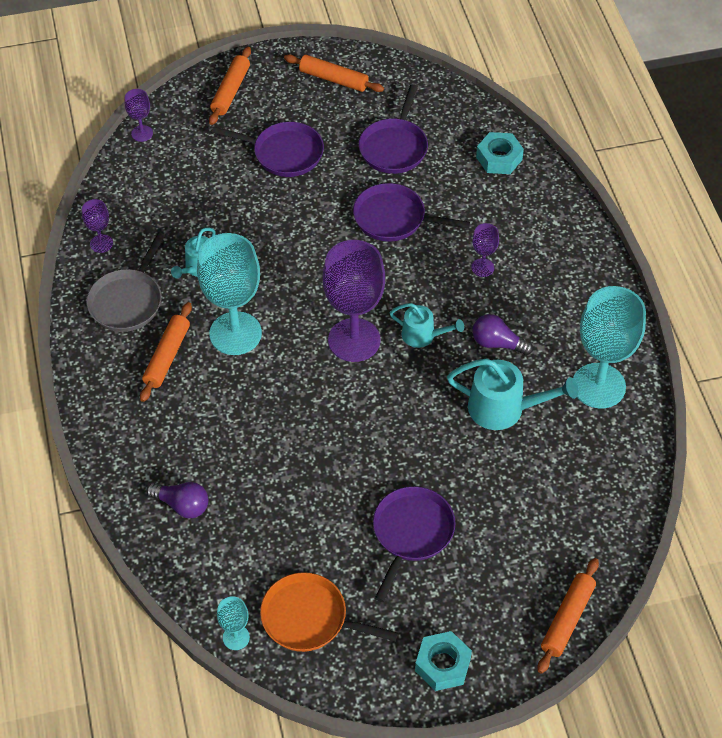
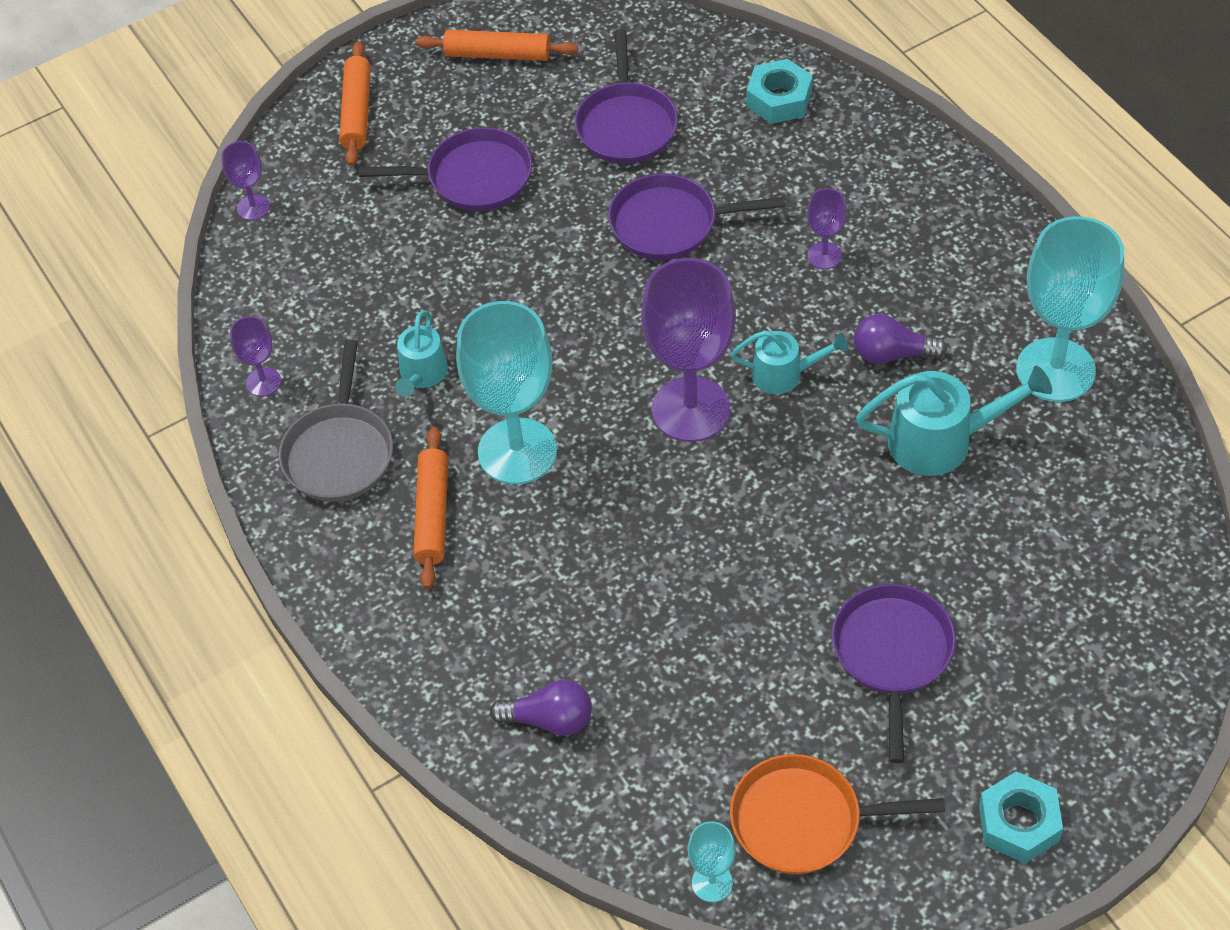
camera: 15 degrees left, 0 degrees up
(567, 619) = (1159, 703): orange rolling pin -> none

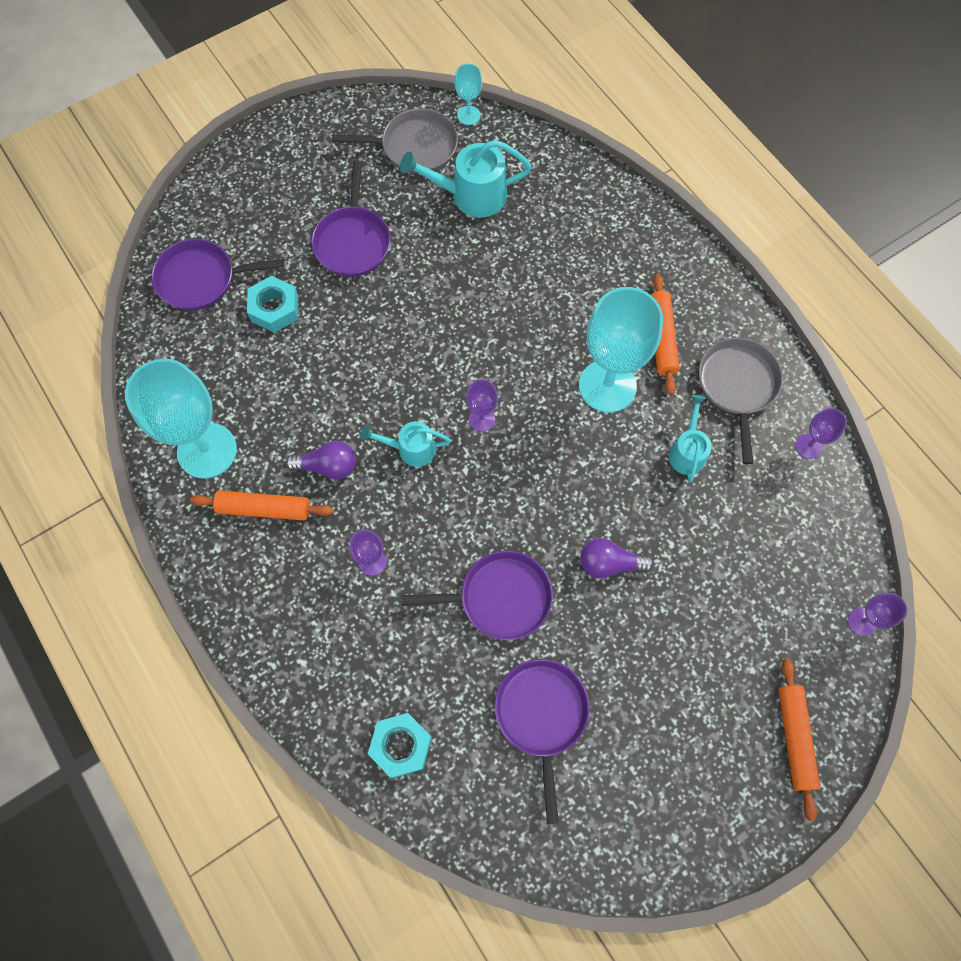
camera: 175 degrees right, 15 degrees up
(473, 177) = (674, 653): purple pan -> purple pan (201, 279)
(497, 54) = (671, 814): orange rolling pin -> orange rolling pin (264, 509)
(549, 719) = (568, 202): purple light bulb -> purple light bulb (609, 563)
(690, 409) = (481, 419): purple goblet -> purple goblet, size x0.45
(804, 820) = (415, 147): orange pan -> grey pan
(942, 441) = (300, 392): turquoise watering can -> turquoise watering can (470, 195)
(1018, 823) = (291, 145): turquoise nut -> turquoise nut (274, 309)

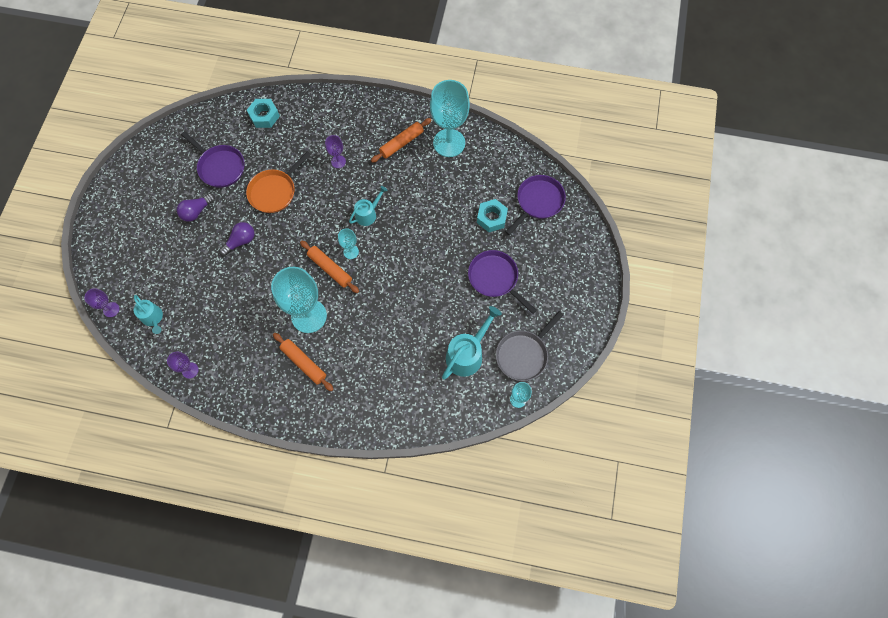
camera: 135 degrees right, 0 degrees up
(328, 466) = (394, 178): purple light bulb -> purple light bulb (196, 211)
(481, 419) = (351, 252): purple goblet -> turquoise goblet
(499, 598) = (274, 191): purple pan -> orange pan
(687, 451) = (246, 318): turquoise watering can -> turquoise watering can (153, 318)
(737, 386) = (247, 371): grey pan -> none
(794, 738) = (111, 240): orange rolling pin -> orange rolling pin (330, 269)

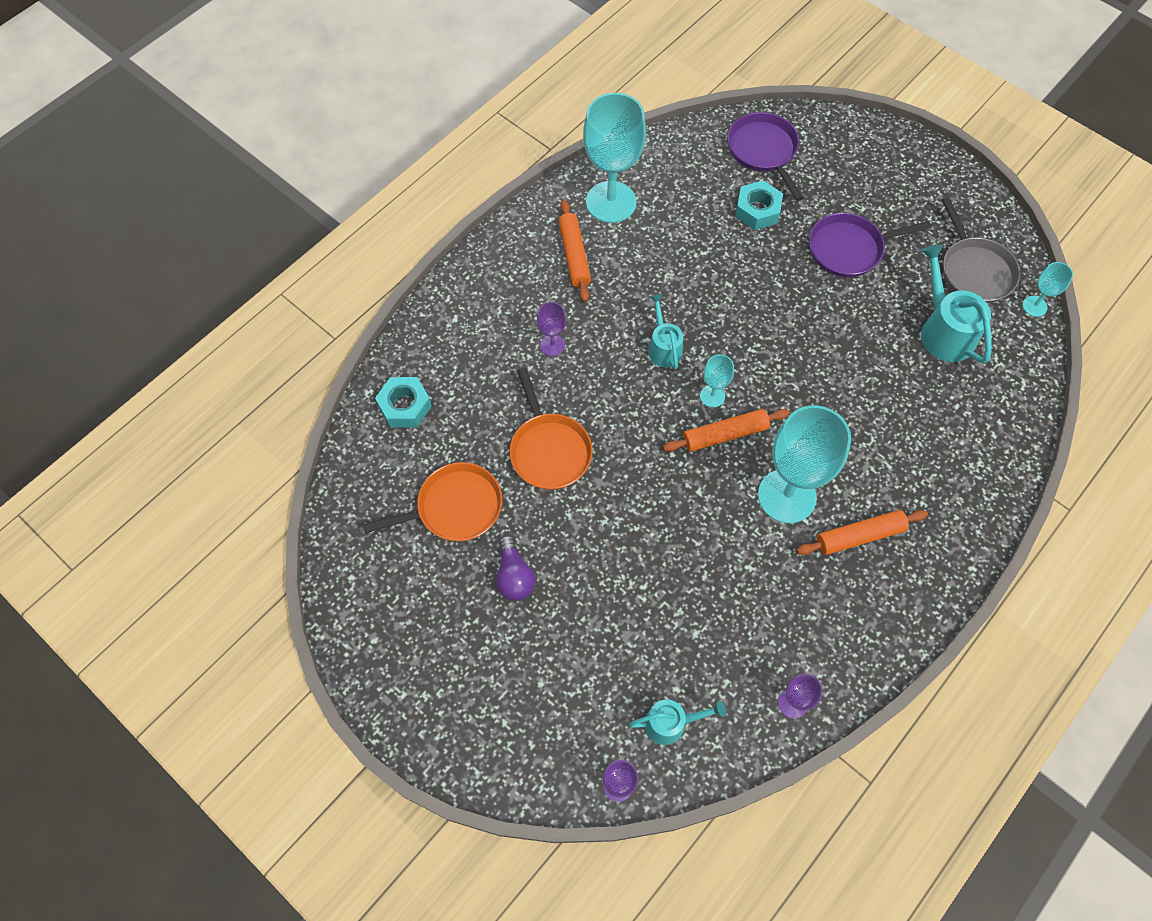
camera: 60 degrees left, 5 degrees down
(220, 167) = (454, 507): purple pan -> orange pan
(240, 241) = (607, 535): purple light bulb -> none

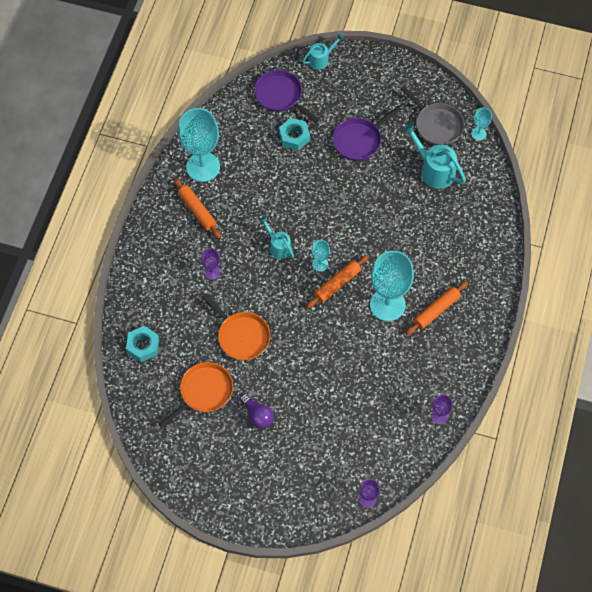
camera: 25 degrees left, 0 degrees up
(671, 723) = (380, 455): turquoise watering can -> turquoise watering can (321, 59)

